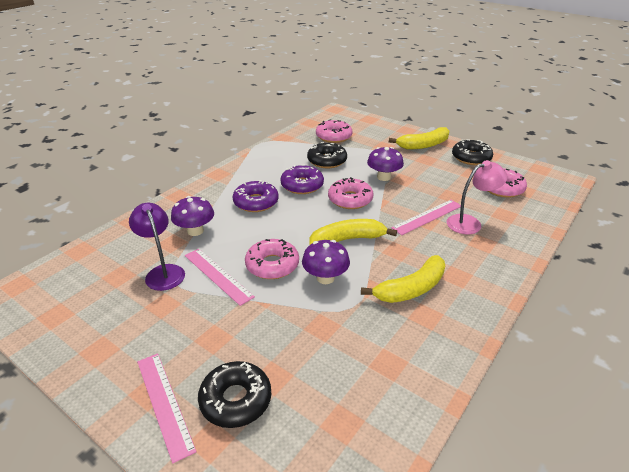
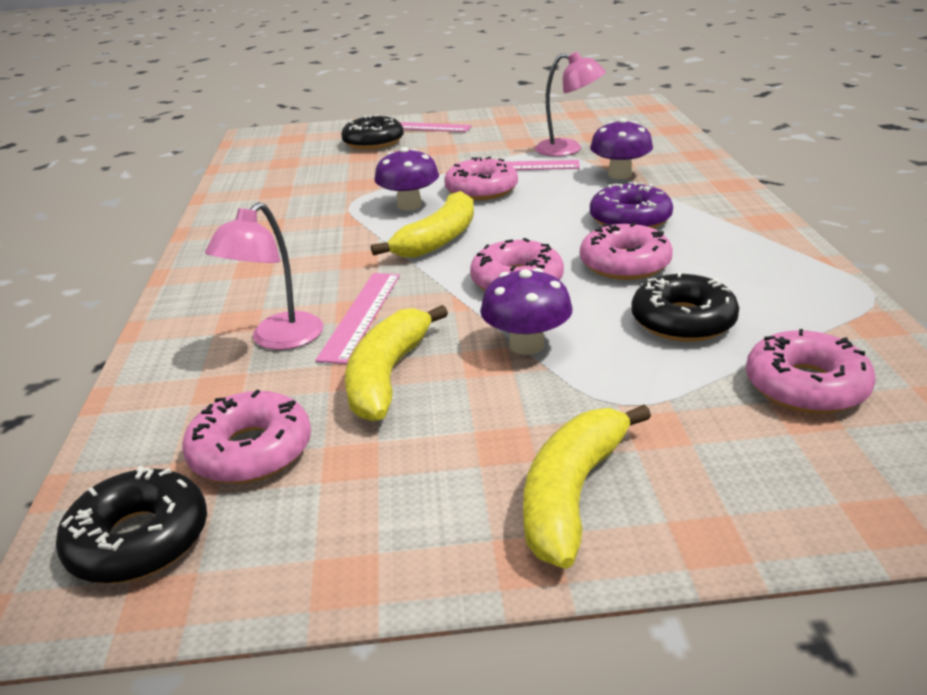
camera: 140 degrees right, 5 degrees down
(163, 272) = (568, 149): purple lamp -> pink lamp
(302, 185) = (625, 264): purple donut -> pink donut
(411, 289) = (301, 235): yellow banana -> yellow banana (387, 376)
(471, 158) = (396, 522): black donut -> black donut (139, 540)

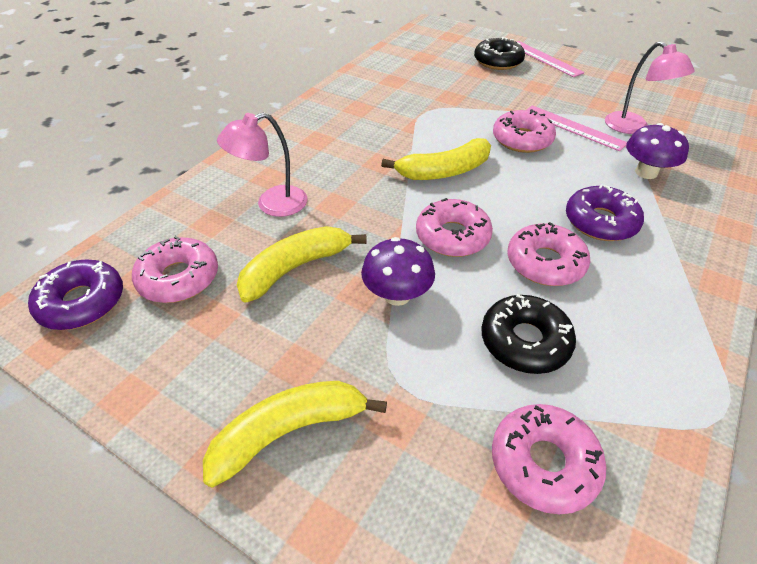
camera: 35 degrees right, 15 degrees up
(139, 540) = (82, 302): black donut -> purple donut
(361, 315) = (332, 211): pink ruler -> none
(409, 205) = (459, 131): purple mushroom -> none

